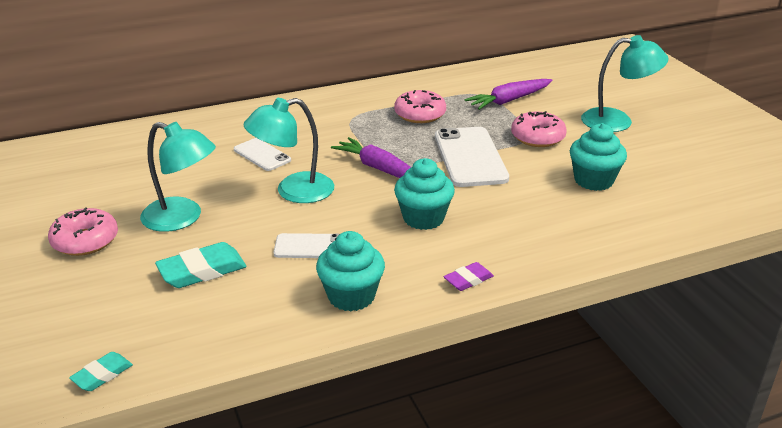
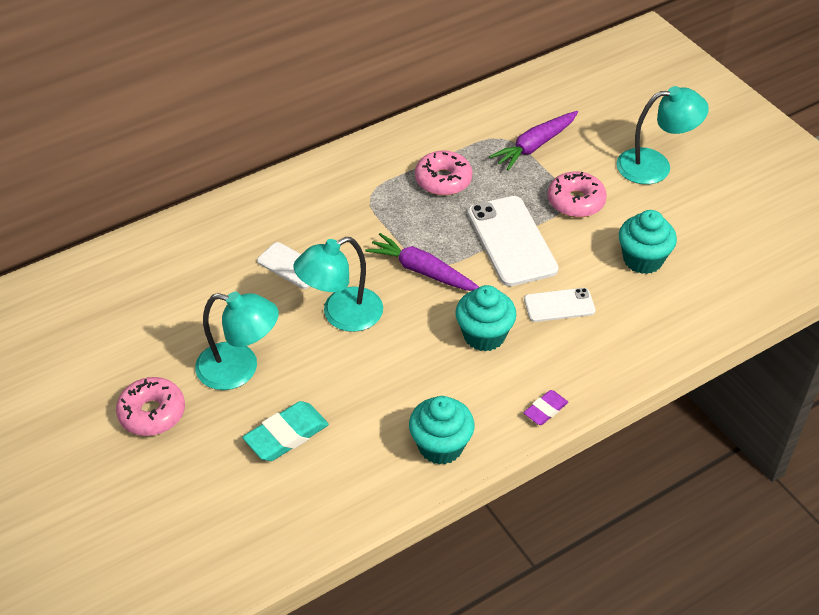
camera: 10 degrees left, 15 degrees up
(102, 375) = (241, 571): turquoise eraser -> none
(310, 246) = (383, 389): white phone -> white phone (559, 305)

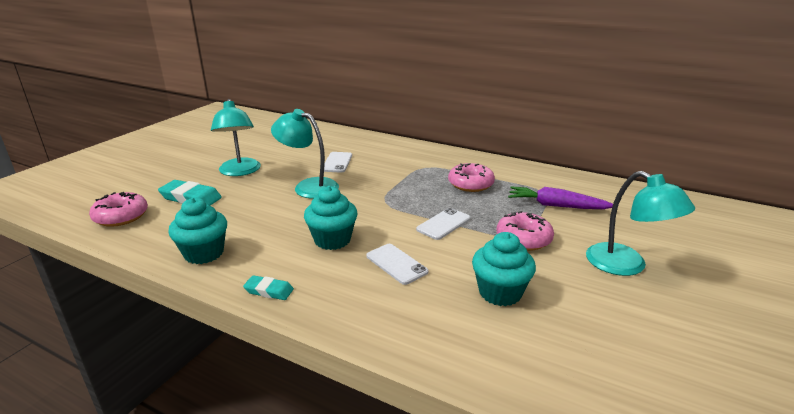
camera: 60 degrees right, 20 degrees down
(152, 413) = (192, 160): pink donut -> pink donut (121, 216)
(422, 271) = (375, 200): purple carrot -> none
(511, 241) = (443, 224): white phone -> white phone, size x0.56
(545, 410) = (269, 291): purple eraser -> turquoise eraser

